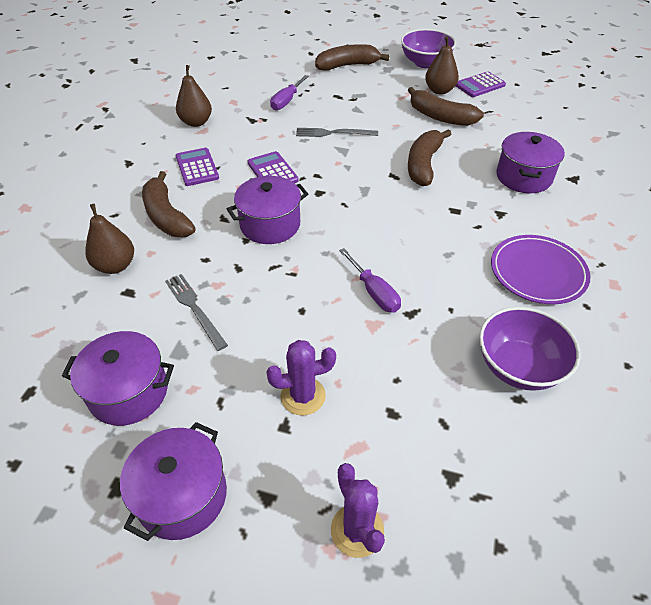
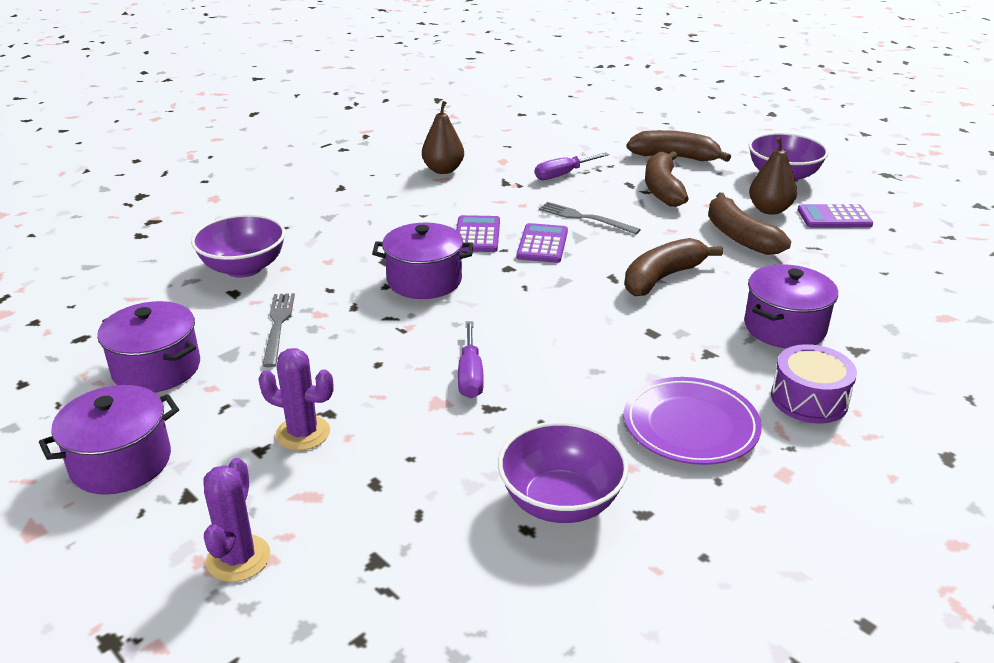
camera: 30 degrees right, 15 degrees down
(115, 266) = (244, 268): brown pear -> purple bowl
(166, 216) = (330, 242): brown banana -> brown banana (663, 189)
(197, 167) = (403, 210): purple calculator -> purple calculator (542, 244)
(581, 224) = (809, 399): none -> purple drum

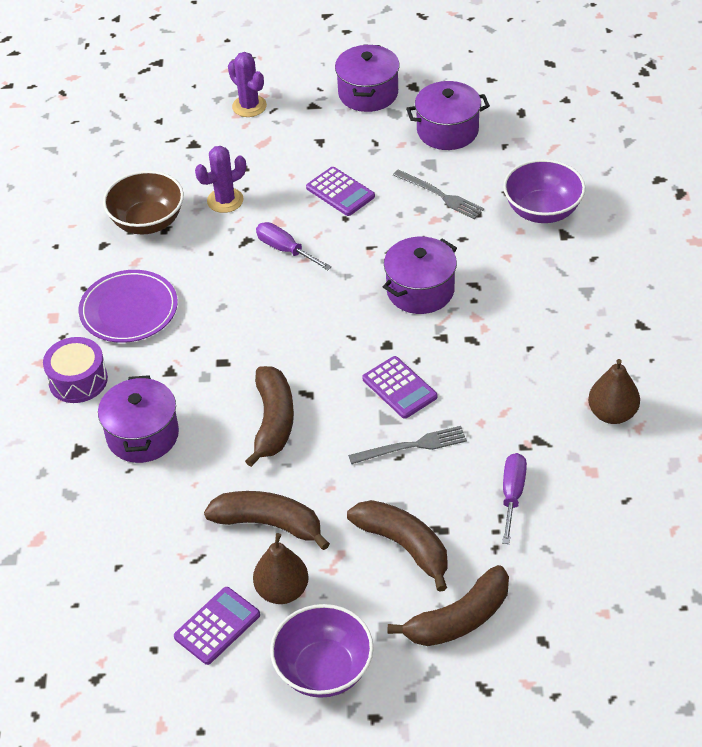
camera: 135 degrees right, 15 degrees up
(303, 433) = (315, 161): purple cactus -> purple cactus (225, 200)
(477, 235) = (457, 359): purple calculator -> purple calculator (340, 192)
(560, 502) = (147, 222): purple bowl -> brown bowl

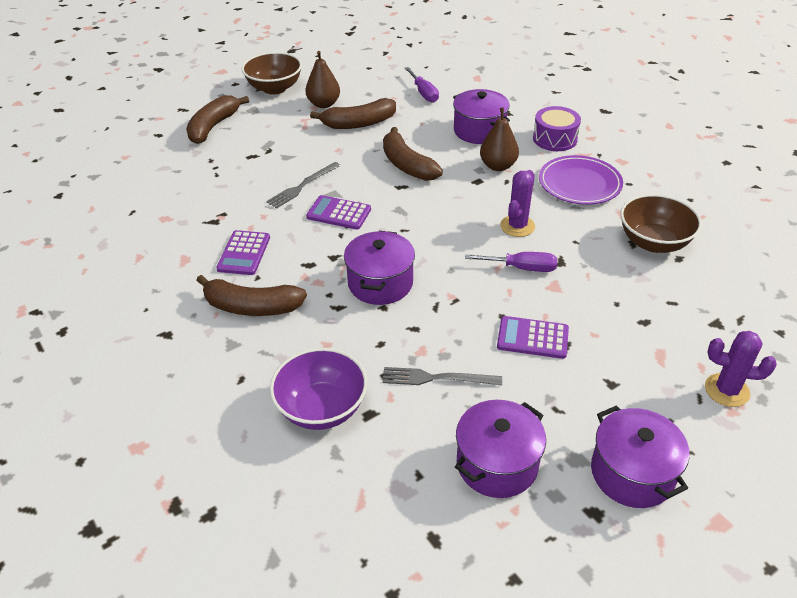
camera: 145 degrees right, 5 degrees down
(217, 626) = (345, 83): purple calculator -> purple calculator (244, 253)
(225, 200) = (619, 285): purple cactus -> purple cactus (517, 226)
(324, 669) = (274, 88): purple bowl -> brown bowl
(404, 546) = (269, 142): brown banana -> brown banana (251, 307)
(512, 495) = (215, 187): purple screwdriver -> purple screwdriver (423, 93)
(612, 414) = (164, 258): brown pear -> brown pear (498, 166)

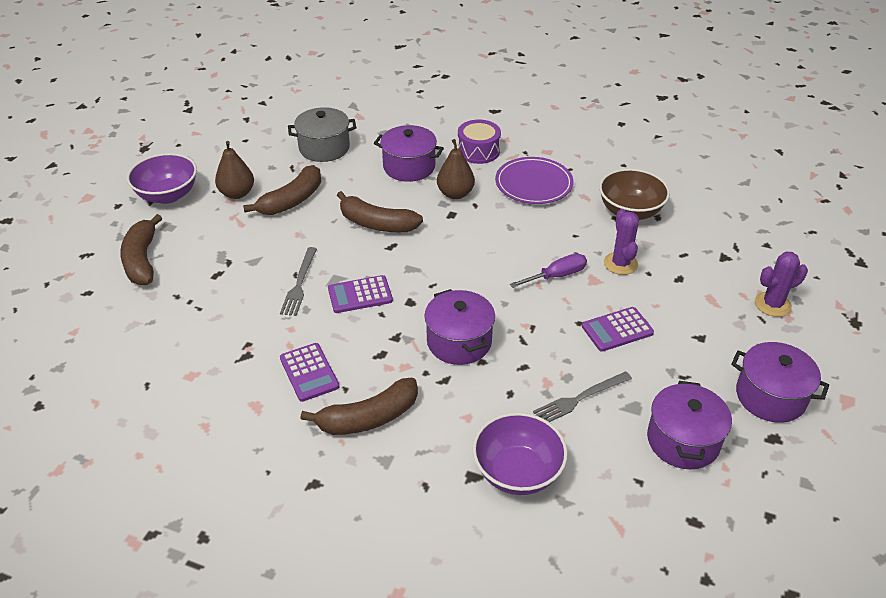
camera: 35 degrees left, 0 degrees up
(274, 88) = (168, 195): brown bowl -> purple bowl
(423, 93) = (324, 148): purple screwdriver -> grey pot
(517, 226) = (520, 241): purple cactus -> purple cactus (620, 264)

